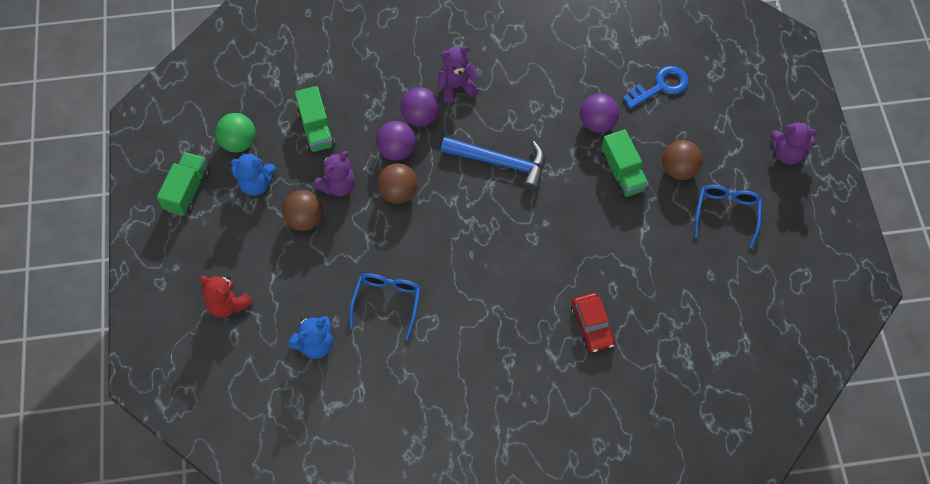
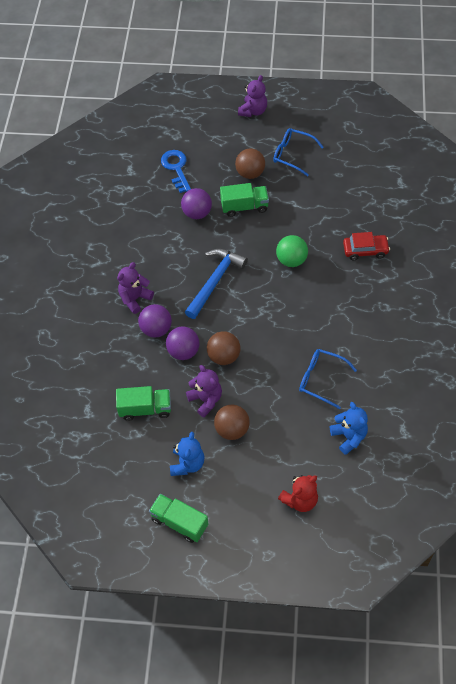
camera: 75 degrees left, 5 degrees down
(239, 142) = (141, 473): green ball -> green ball (291, 260)
(457, 87) = (135, 298): purple teddy bear -> purple teddy bear turned 45 degrees clockwise

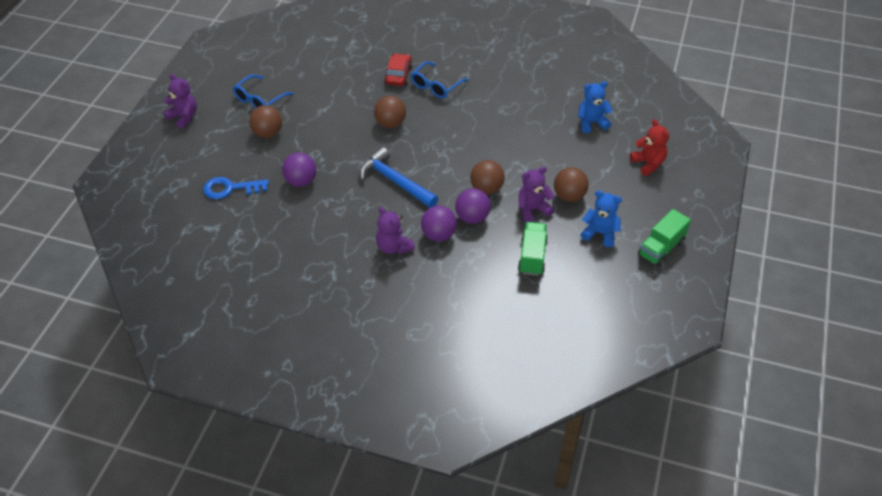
camera: 80 degrees left, 10 degrees down
(244, 207) = (309, 145): green truck -> none
(291, 260) = (390, 123): green ball -> brown ball
(321, 379) = (530, 129): blue glasses -> blue glasses (436, 86)

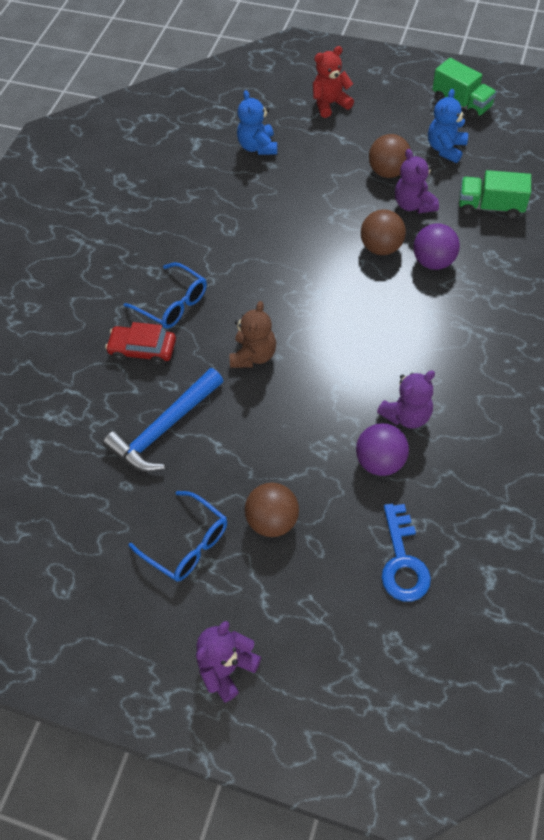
camera: 85 degrees left, 10 degrees up
(390, 123) = (253, 355): brown ball -> brown teddy bear
(393, 247) = (495, 341): purple teddy bear -> purple teddy bear (406, 415)
(395, 181) = (373, 345): blue hammer -> blue hammer (165, 428)
(438, 235) = (467, 295): purple ball -> none

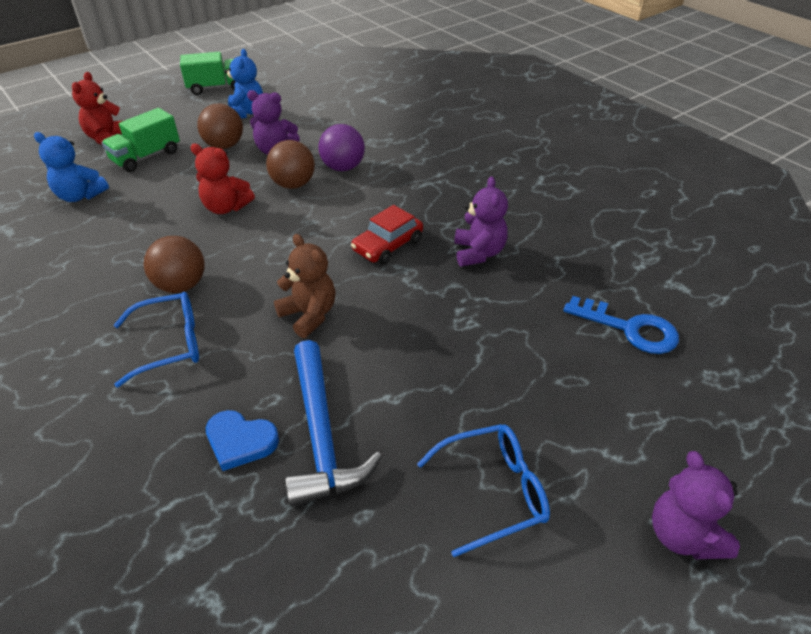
camera: 60 degrees left, 15 degrees down
(131, 392) = (240, 441): none -> blue heart
(143, 350) = (195, 400): red car -> red car (387, 246)
(273, 520) = (519, 399): brown ball -> brown ball (181, 285)
(318, 230) = (226, 207): none -> red teddy bear
(380, 461) = (512, 291): purple ball -> none
(445, 149) = (246, 113): blue teddy bear -> blue teddy bear turned 150 degrees counterclockwise
(490, 207) = (328, 121): green truck -> green truck (146, 157)

